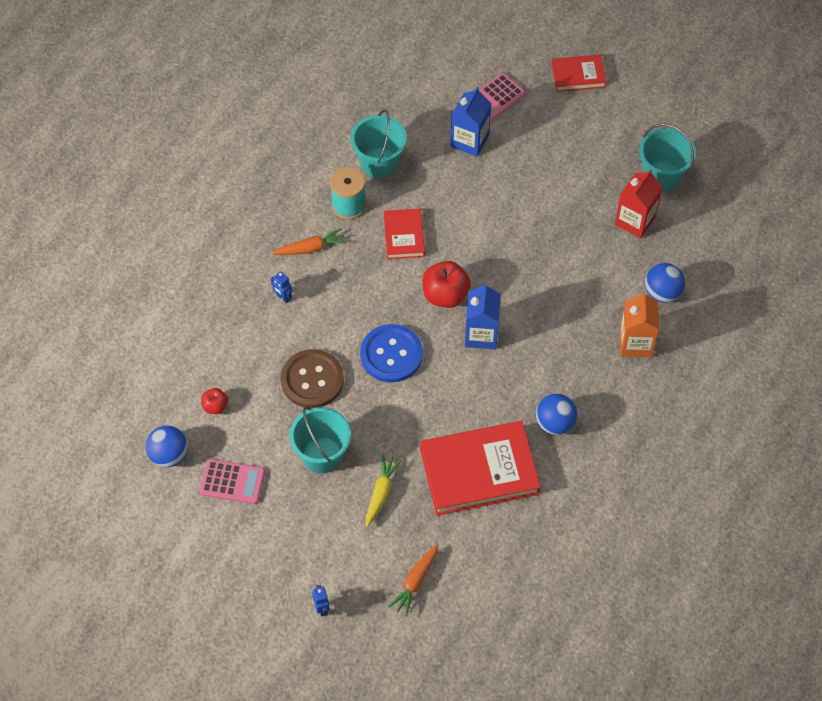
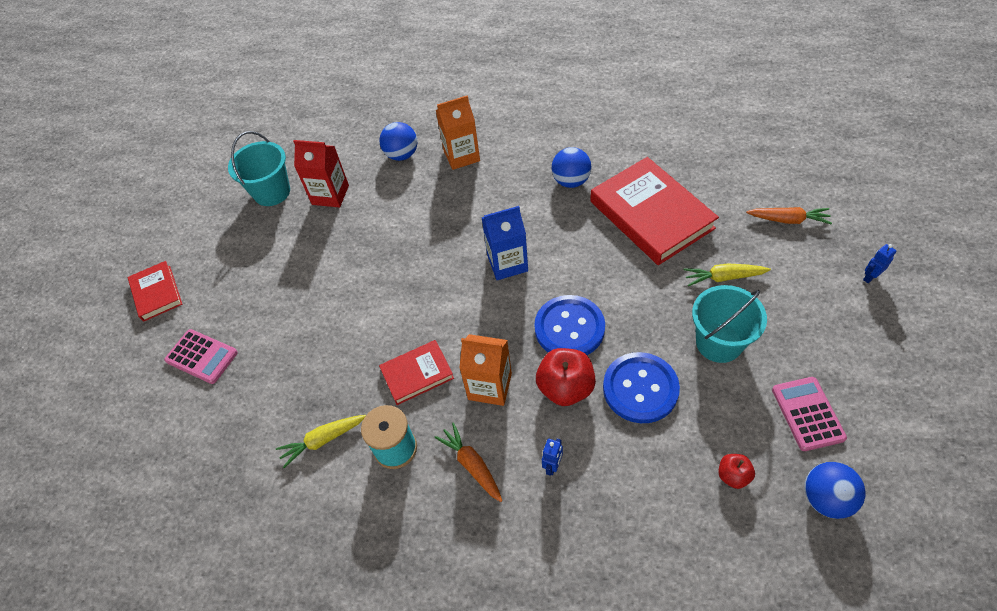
camera: 105 degrees left, 5 degrees down
(312, 380) = (640, 388): brown button -> blue button
(367, 280) = (490, 386): none -> orange carton
(379, 162) = (323, 440): turquoise bucket -> yellow carrot
(445, 295) = (476, 308): red apple -> red apple (565, 388)
(469, 141) = (267, 359): blue carton -> none

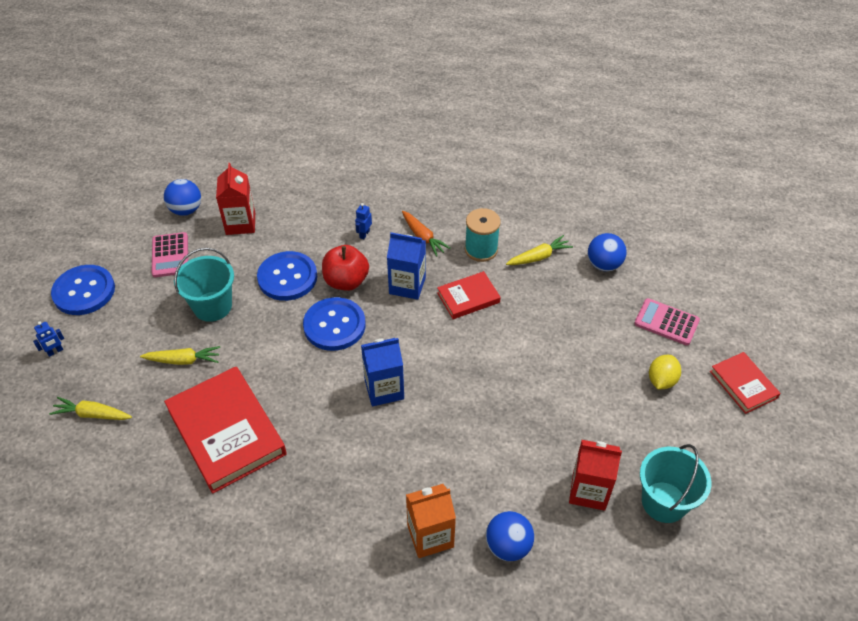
camera: 175 degrees right, 5 degrees down
(233, 291) = (661, 380): none -> yellow lemon
(490, 386) = (407, 285): orange carton -> blue carton
(571, 181) = (302, 484): blue ball -> blue ball (604, 265)
(733, 476) = (240, 223): red apple -> red carton
(788, 220) = (92, 414): orange carrot -> yellow carrot
(888, 352) = (84, 291): none -> blue button

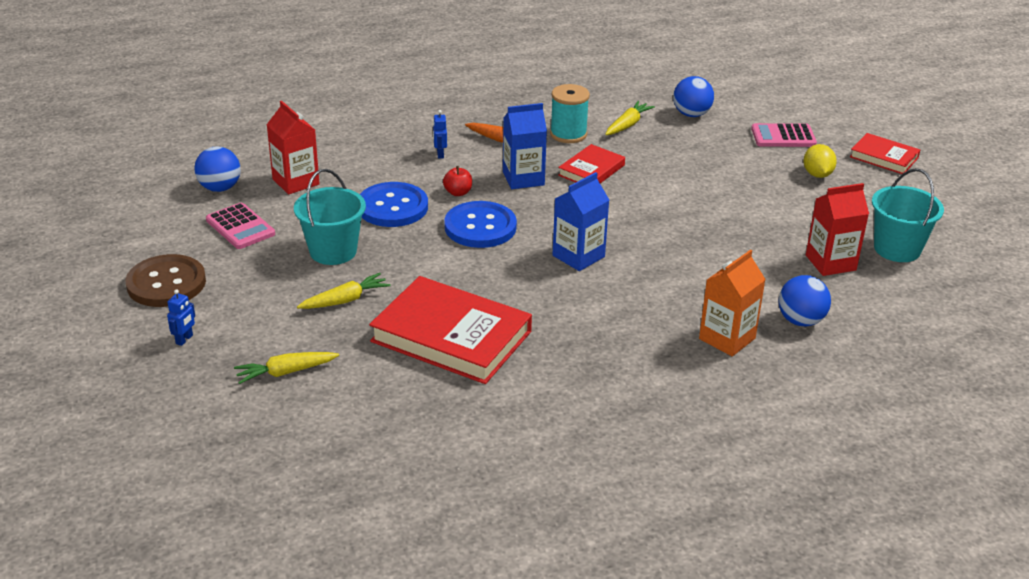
camera: 30 degrees left, 15 degrees down
(84, 291) = (166, 283): blue button -> brown button
(346, 281) = (458, 192): red apple -> red apple, size x0.54

